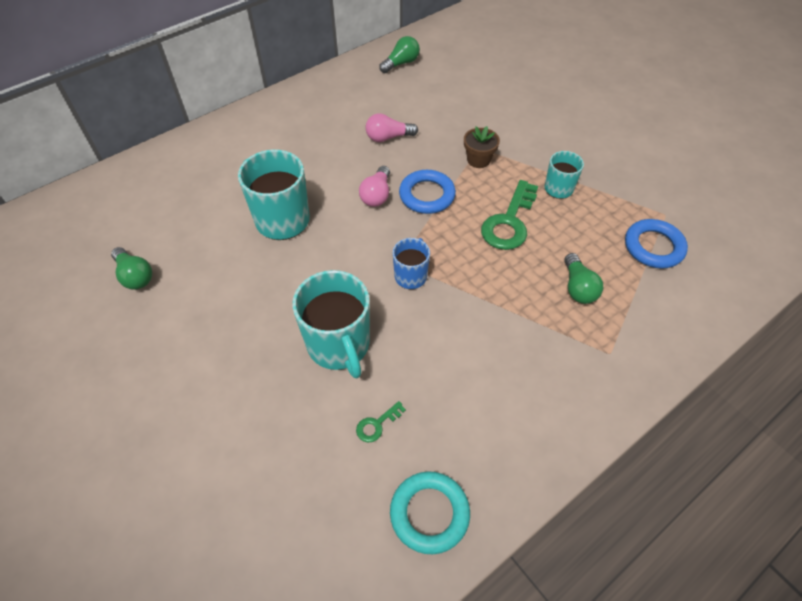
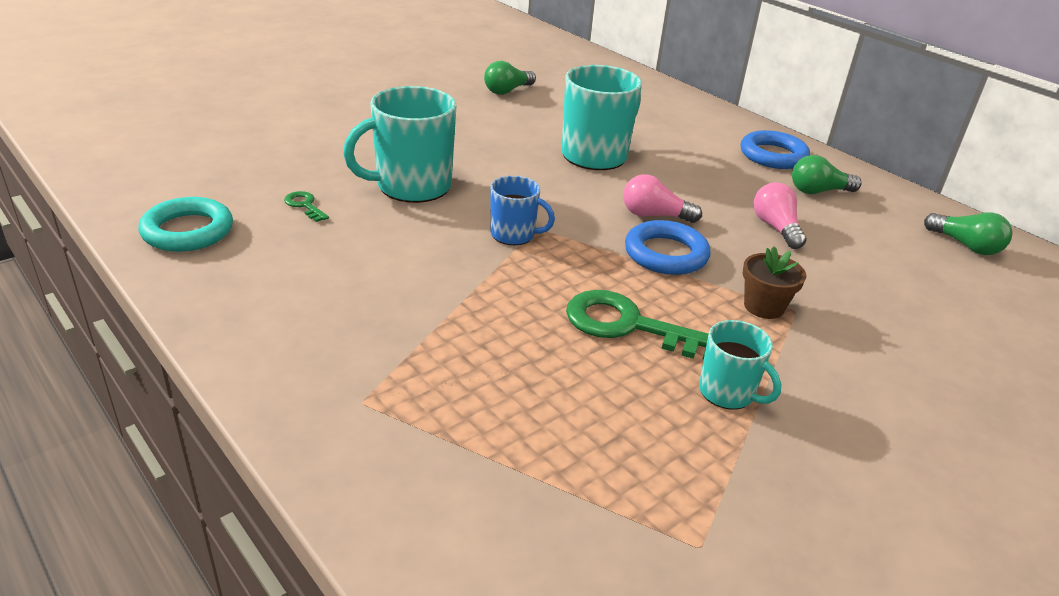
camera: 85 degrees right, 20 degrees down
(578, 287) = (495, 384): green light bulb -> green light bulb (818, 191)
(653, 247) = (600, 505): blue ring -> blue ring (773, 155)

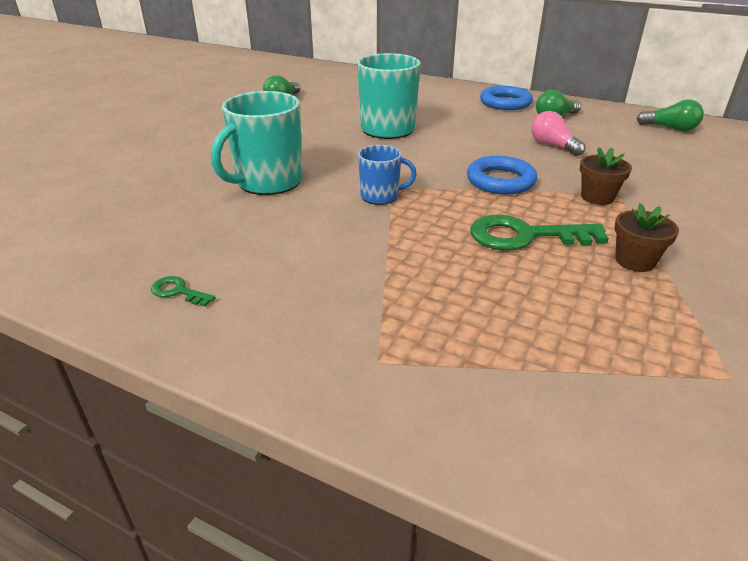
camera: 20 degrees left, 0 degrees up
(188, 231) = (92, 268): turquoise ring -> none
(305, 205) = (187, 219): green key -> green key (178, 291)
(654, 215) = (467, 158): pink light bulb -> none
(728, 393) = (635, 261): turquoise mug -> brown flower pot

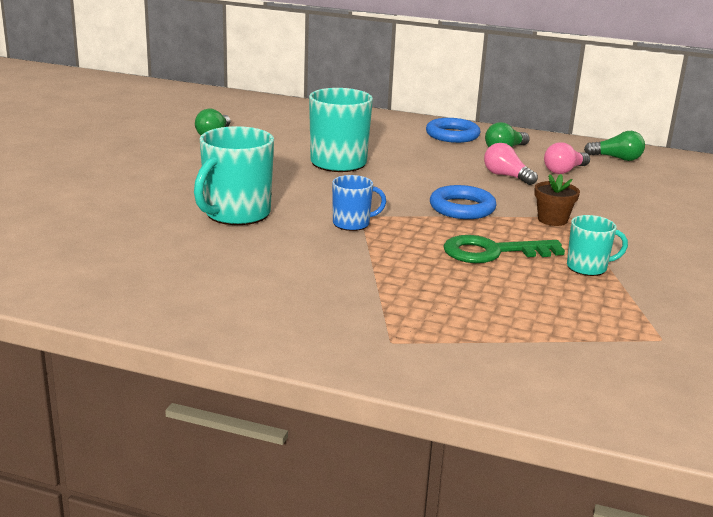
camera: 10 degrees left, 10 degrees down
(178, 291) = (197, 303): green key -> none
(614, 141) = (564, 171): none -> pink light bulb
(635, 261) = (588, 267): brown flower pot -> turquoise mug

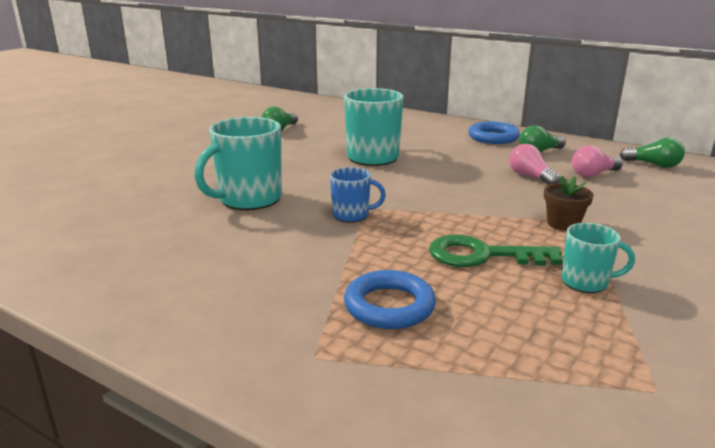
camera: 15 degrees right, 0 degrees up
(462, 208) = (471, 206): blue ring -> blue ring (389, 306)

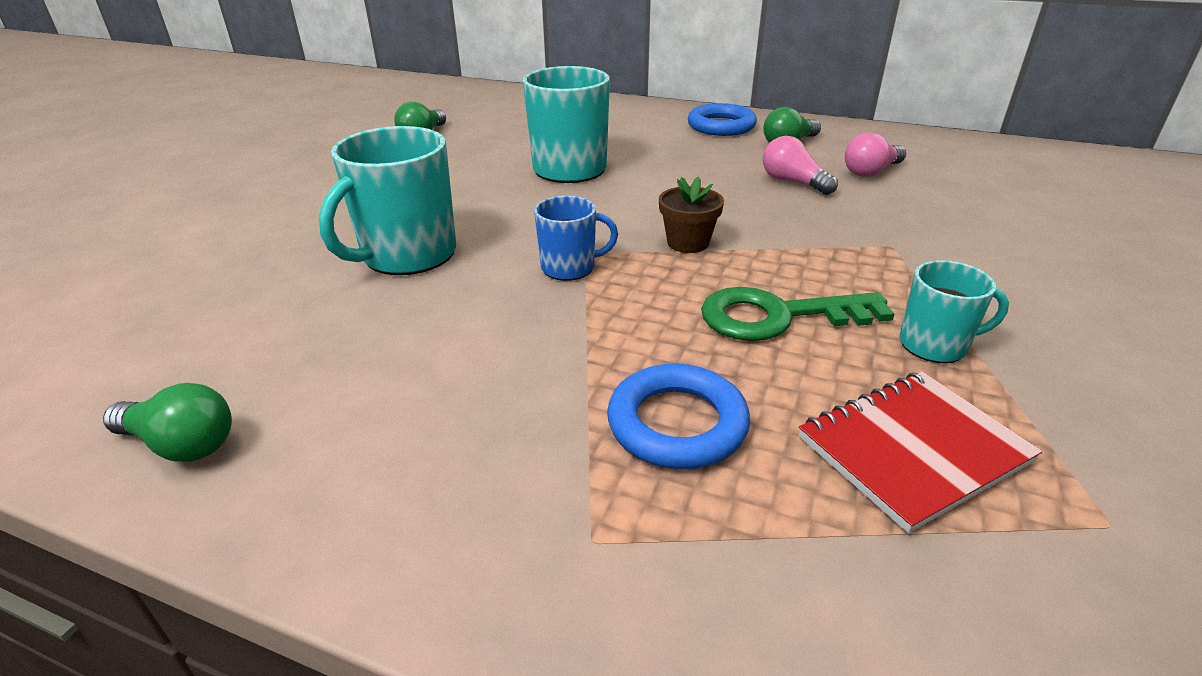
camera: 10 degrees left, 10 degrees up
(540, 336) = (913, 449): none -> red notebook
(563, 224) = (865, 252): brown flower pot -> brown flower pot (688, 243)
(653, 165) = (938, 151): green light bulb -> green light bulb (182, 444)

